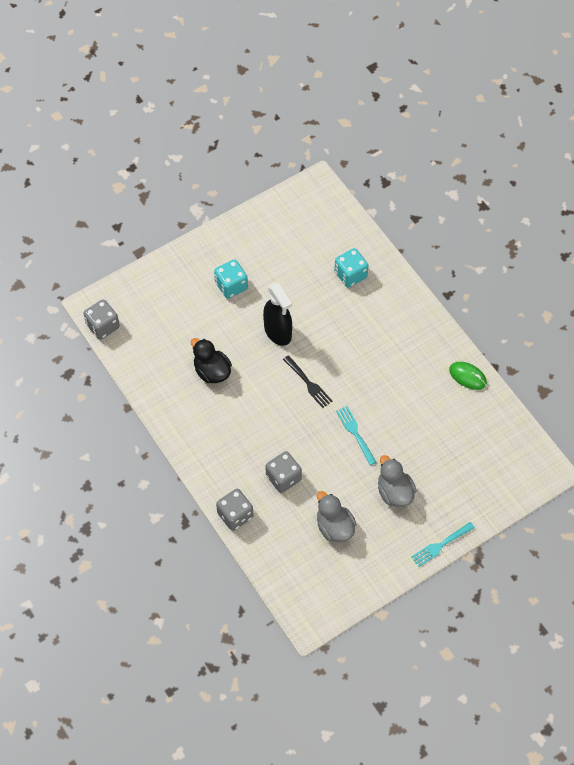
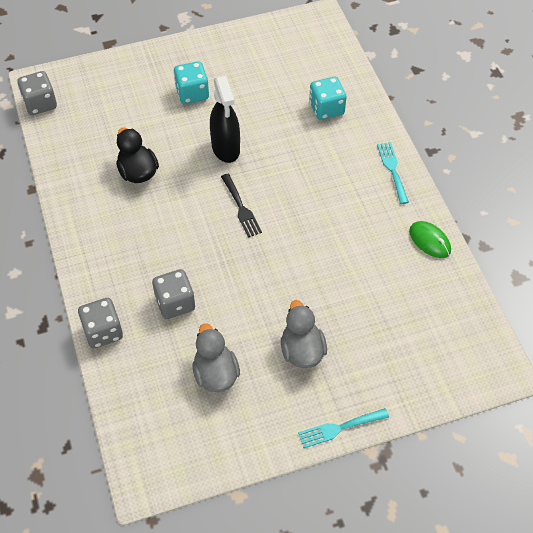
camera: 15 degrees right, 5 degrees down
(355, 433) = (276, 273): turquoise fork -> turquoise fork (392, 170)

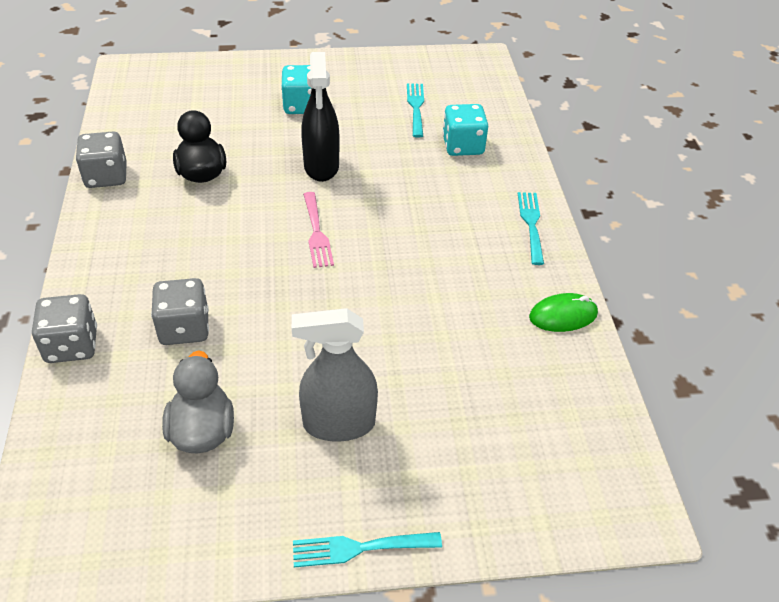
camera: 10 degrees right, 10 degrees down
(40, 103) = (119, 88): grey dice -> grey dice (106, 176)
(241, 208) = (317, 233): black fork -> pink fork
(281, 78) = (416, 107): none -> turquoise fork
(302, 350) = (338, 424): grey duck -> grey spray bottle
(429, 241) = (563, 315): green mouse -> green mouse turned 75 degrees counterclockwise

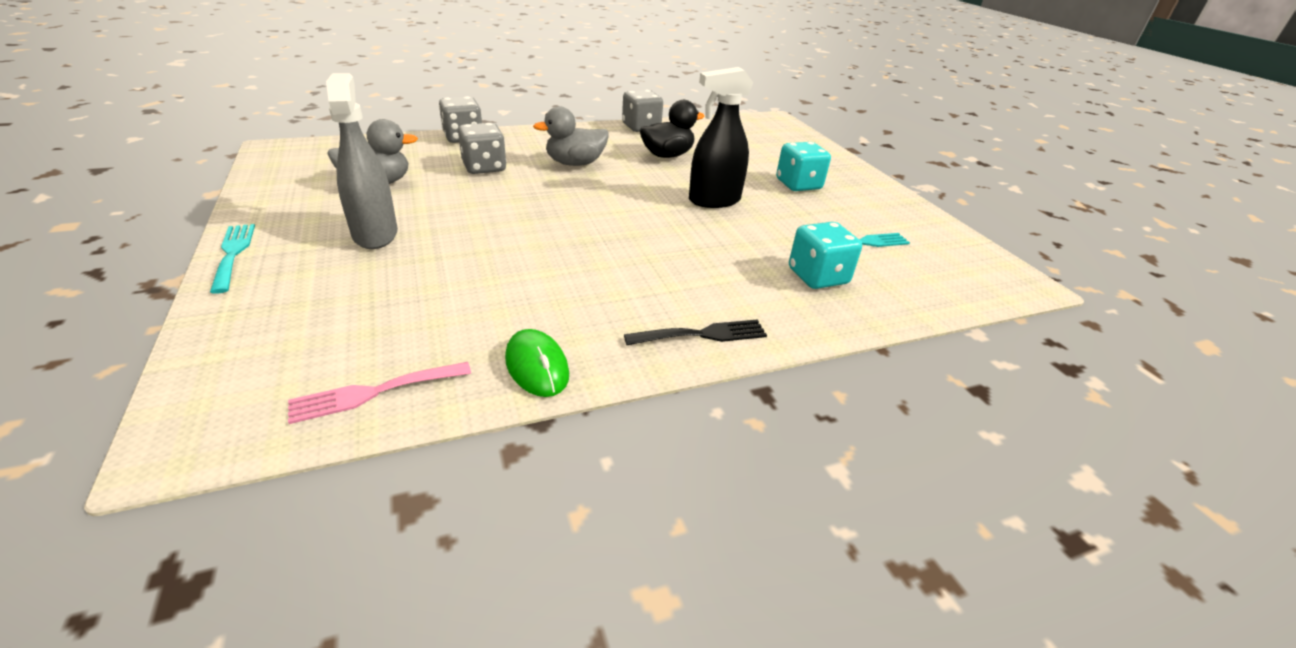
camera: 75 degrees right, 10 degrees down
(199, 249) = (575, 163): none -> grey duck
(317, 233) = (617, 206): pink fork -> pink fork (374, 392)
(531, 224) = (702, 334): turquoise fork -> black fork

